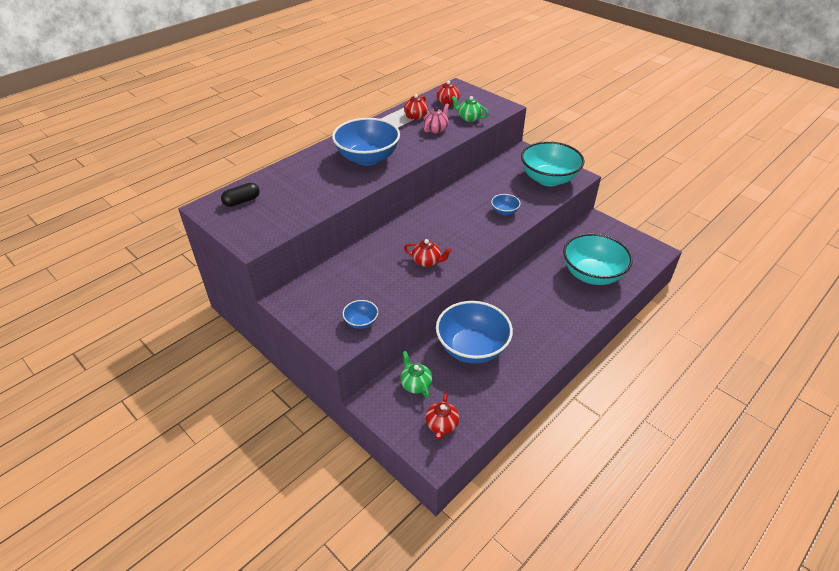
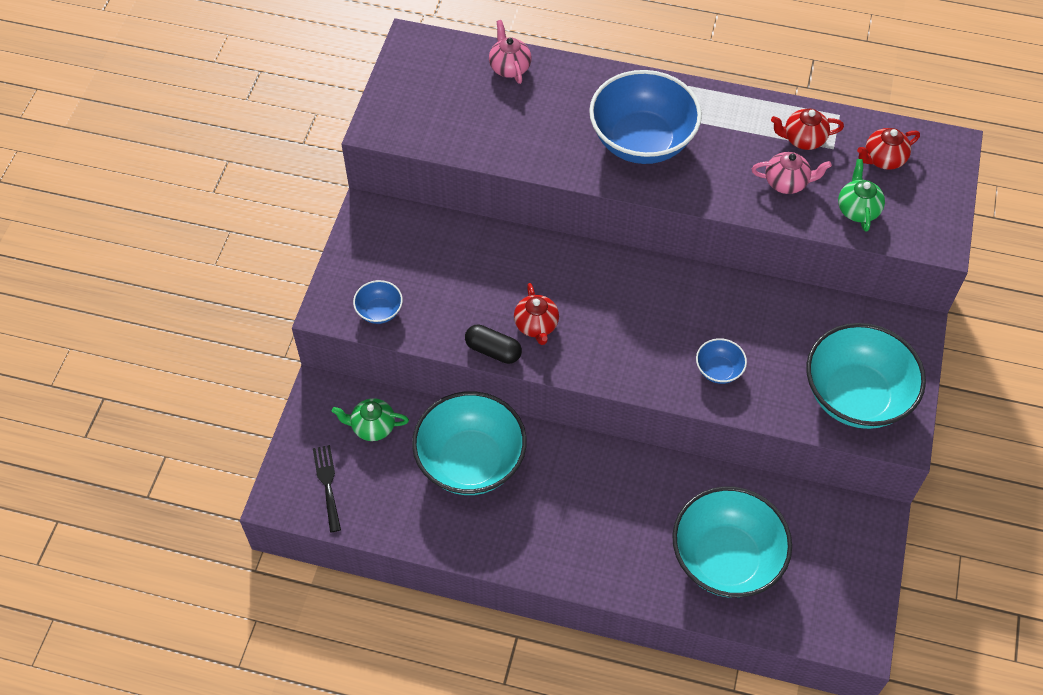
camera: 60 degrees right, 15 degrees up
(242, 201) = (449, 68): black capsule -> black capsule (493, 350)
(269, 180) = (509, 67): none -> pink teapot
(416, 384) = (372, 427): green teapot -> green teapot turned 120 degrees counterclockwise
(441, 425) = (327, 484): red teapot -> black fork
(472, 348) = (470, 461): blue bowl -> turquoise bowl

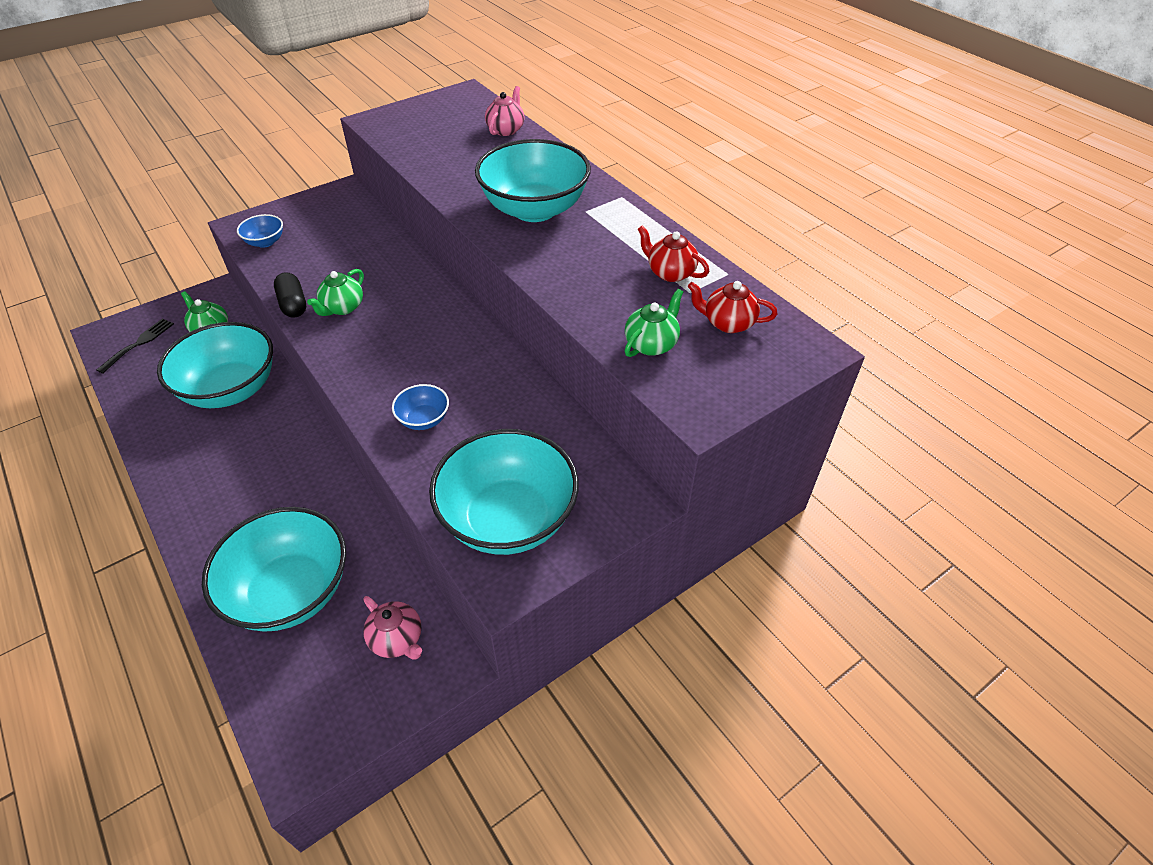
camera: 40 degrees right, 10 degrees down
(536, 325) = (342, 308): red teapot -> green teapot
(642, 141) = (534, 209): blue bowl -> turquoise bowl
(786, 183) = (613, 292): pink teapot -> pink teapot (397, 639)

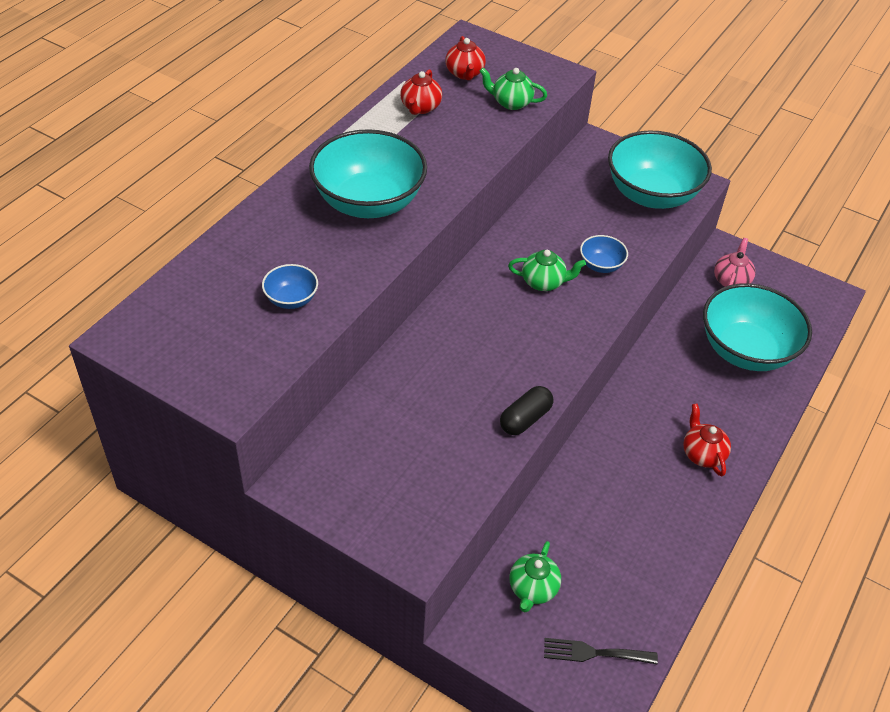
camera: 115 degrees left, 0 degrees up
(214, 483) = (702, 454): none -> red teapot
(231, 389) = (601, 509): turquoise bowl -> none
(265, 242) = (437, 506): blue bowl -> blue bowl (291, 299)
(342, 308) = (507, 376): green teapot -> green teapot (543, 282)
(506, 130) = (213, 268): pink teapot -> none

